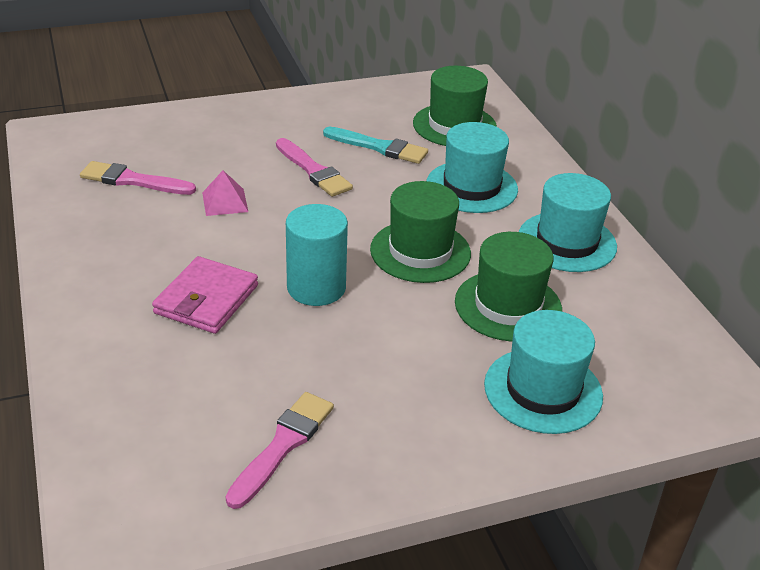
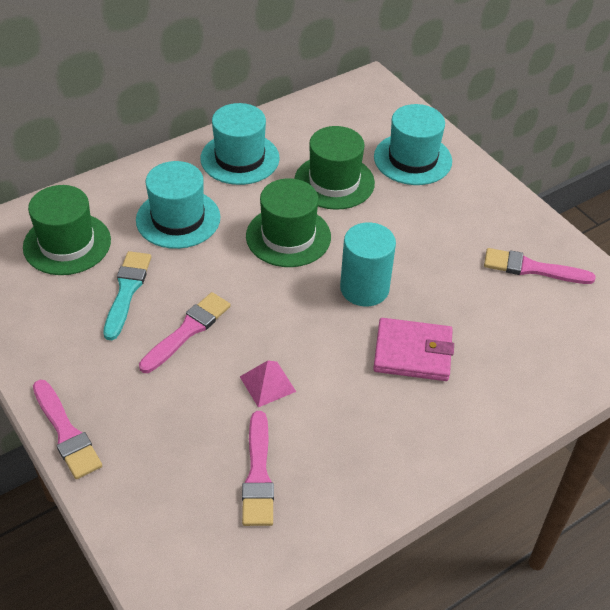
camera: 105 degrees left, 10 degrees up
(237, 106) = (66, 433): none -> pink brush

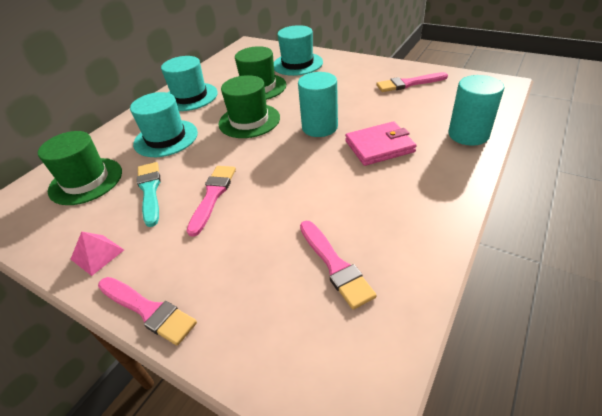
camera: 20 degrees left, 5 degrees down
(267, 384) = (296, 203): pink pyramid -> pink pyramid (97, 254)
(533, 388) = (468, 134): none -> turquoise cylinder

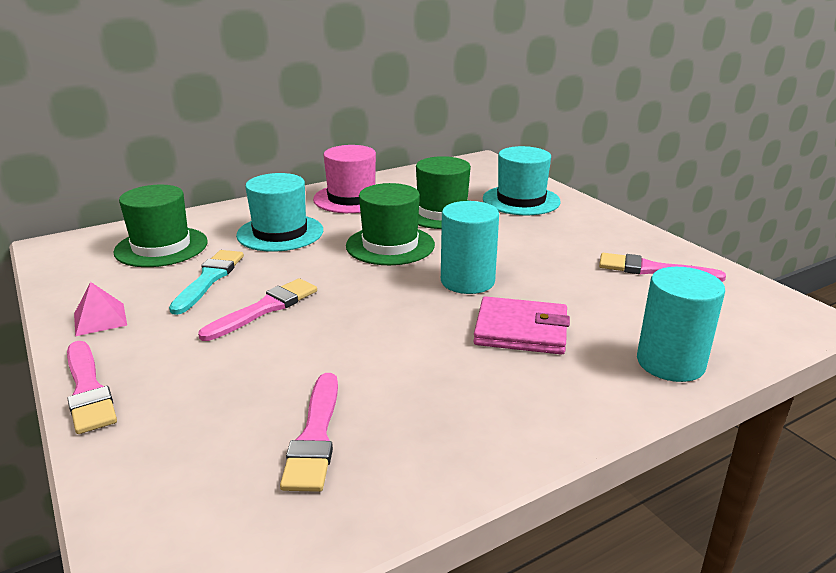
camera: 25 degrees right, 15 degrees down
(190, 97) = (351, 198): turquoise hat -> pink hat

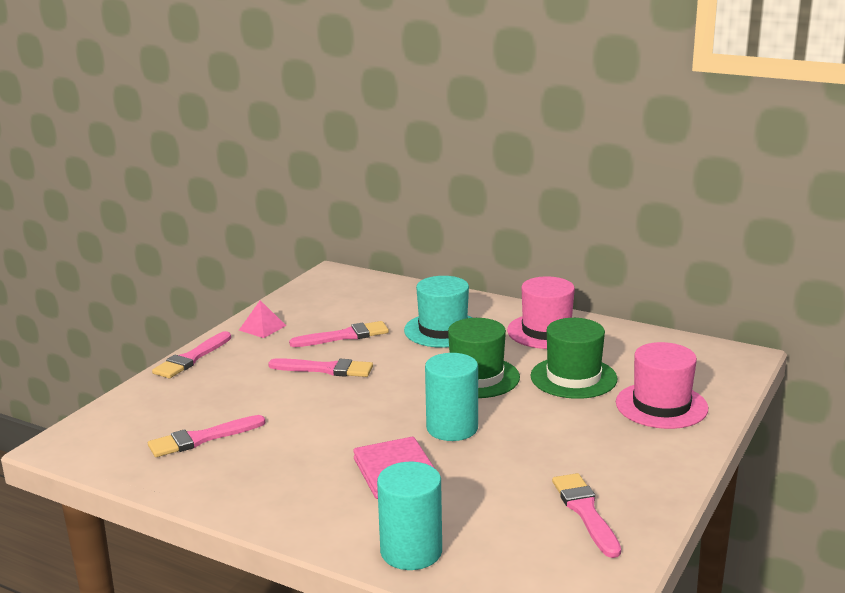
camera: 60 degrees right, 5 degrees down
(161, 247) = (370, 303): green hat -> none
(209, 279) = (344, 336): turquoise brush -> pink brush
(521, 200) = (661, 405): turquoise hat -> pink hat

